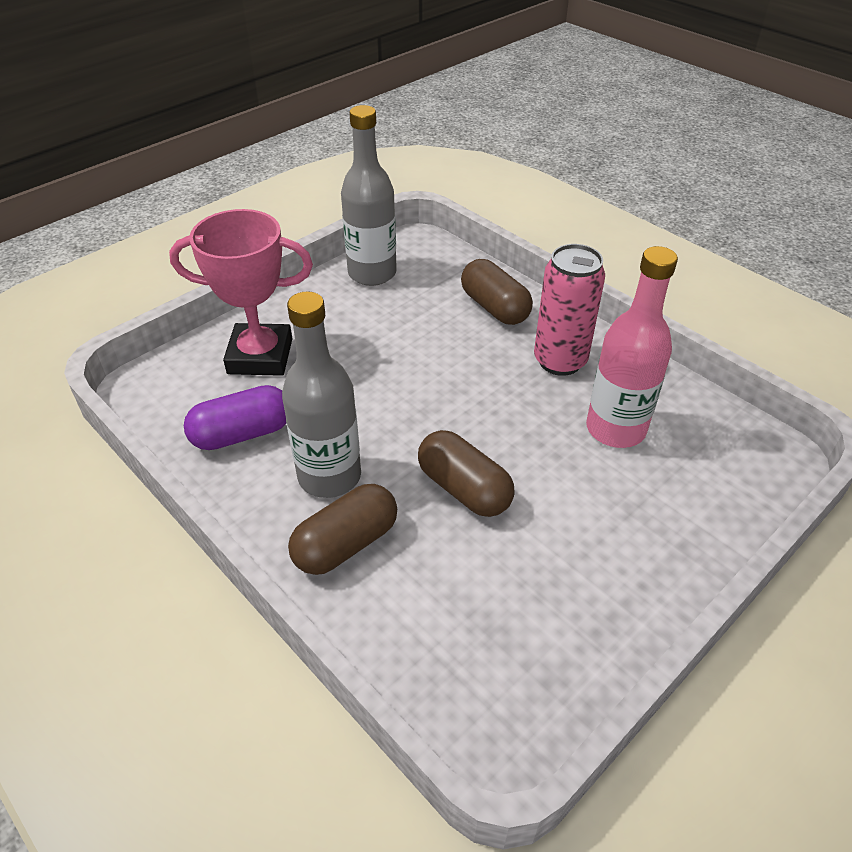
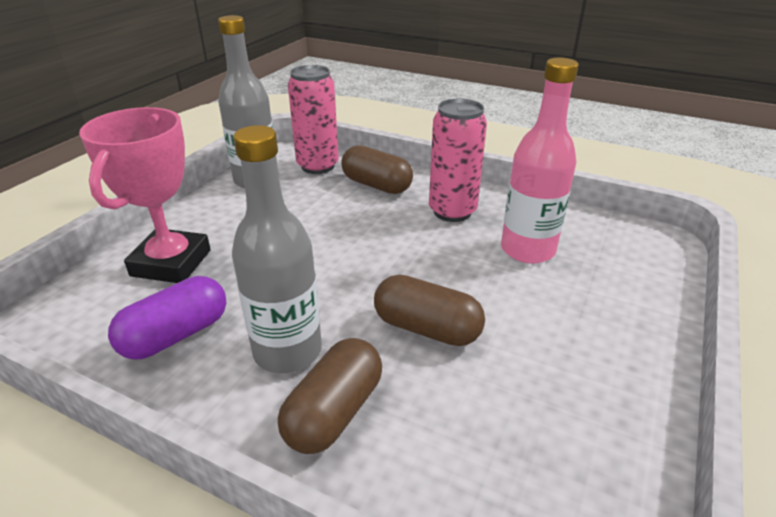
camera: 20 degrees left, 10 degrees down
(260, 356) = (171, 263): pink trophy -> pink trophy turned 60 degrees counterclockwise
(443, 267) = (317, 166): none -> pink can

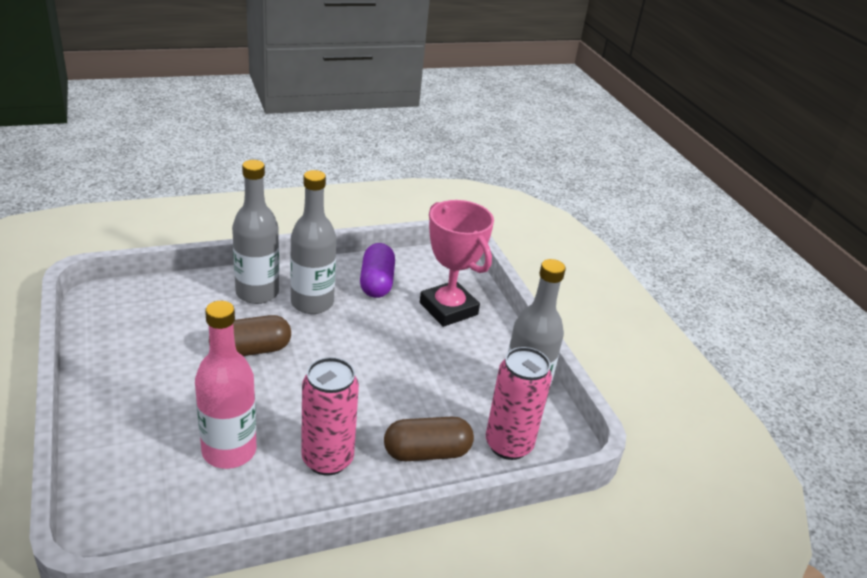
camera: 130 degrees right, 0 degrees up
(334, 412) = (257, 293): brown capsule -> grey bottle

